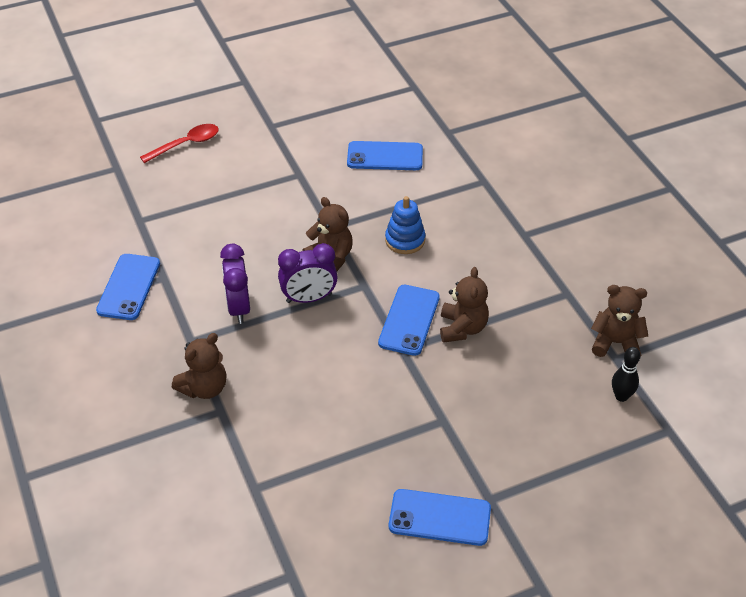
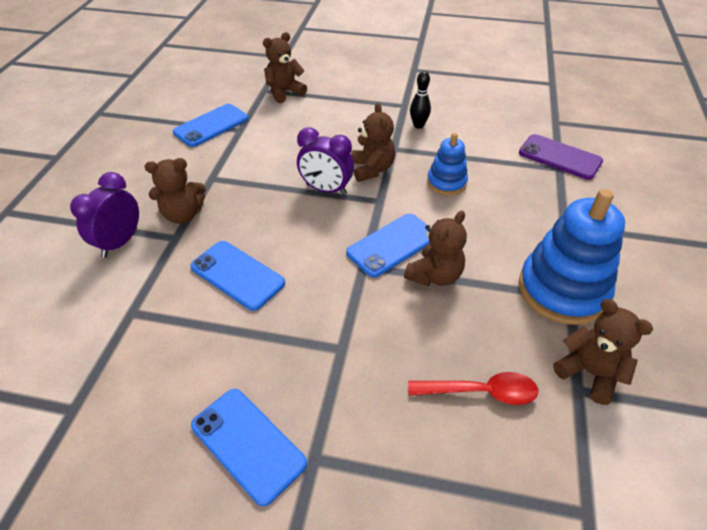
camera: 35 degrees right, 0 degrees up
(164, 213) = (284, 92): none -> brown teddy bear
(186, 144) = (343, 59): red spoon -> red spoon (480, 392)
(239, 307) = (268, 172): purple clock -> purple clock (120, 242)
(385, 156) = (484, 119): blue phone -> blue phone (237, 275)
(477, 169) = (559, 157): none -> purple phone
(559, 291) = (562, 290): none -> blue stacking toy
(621, 396) = (554, 435): black bowling pin -> black bowling pin (418, 125)

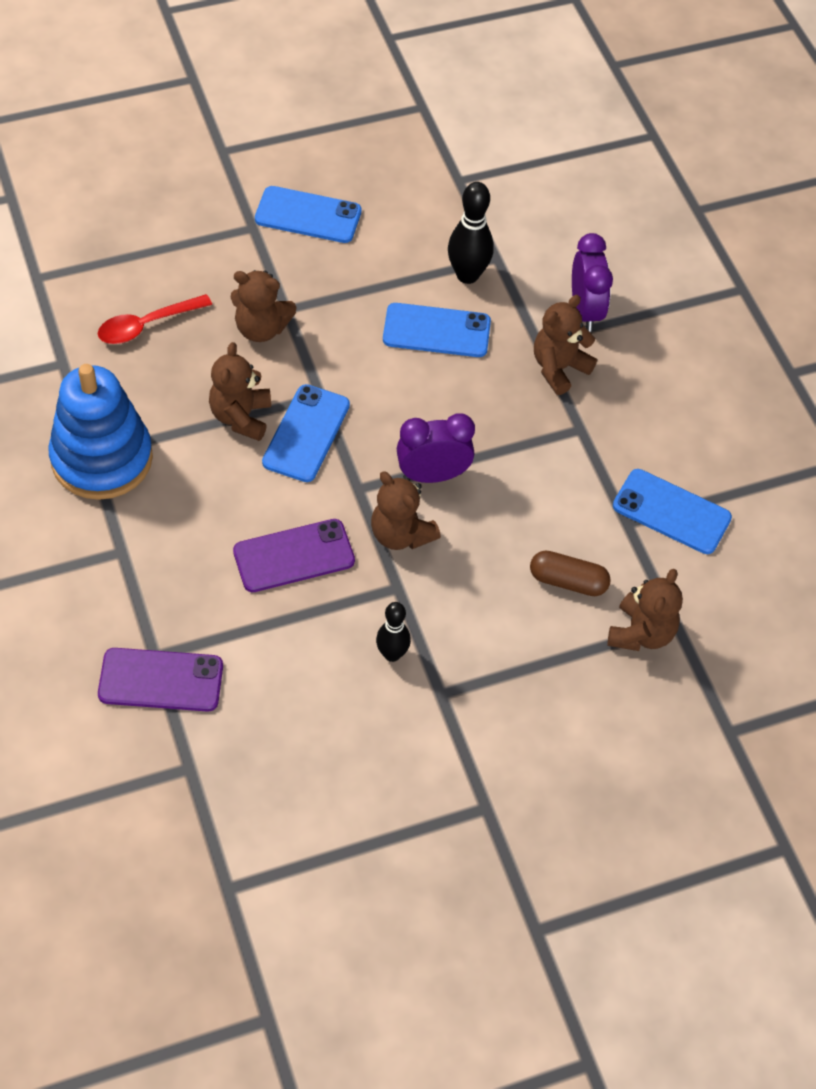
camera: 145 degrees right, 10 degrees up
(169, 308) = (467, 275): none -> black bowling pin
(211, 126) = (671, 512): blue phone -> blue phone turned 75 degrees counterclockwise
(298, 120) = (568, 581): none -> brown capsule
(446, 182) = (294, 556): blue stacking toy -> purple phone
(589, 373) = (56, 382): brown teddy bear -> brown teddy bear (261, 328)

